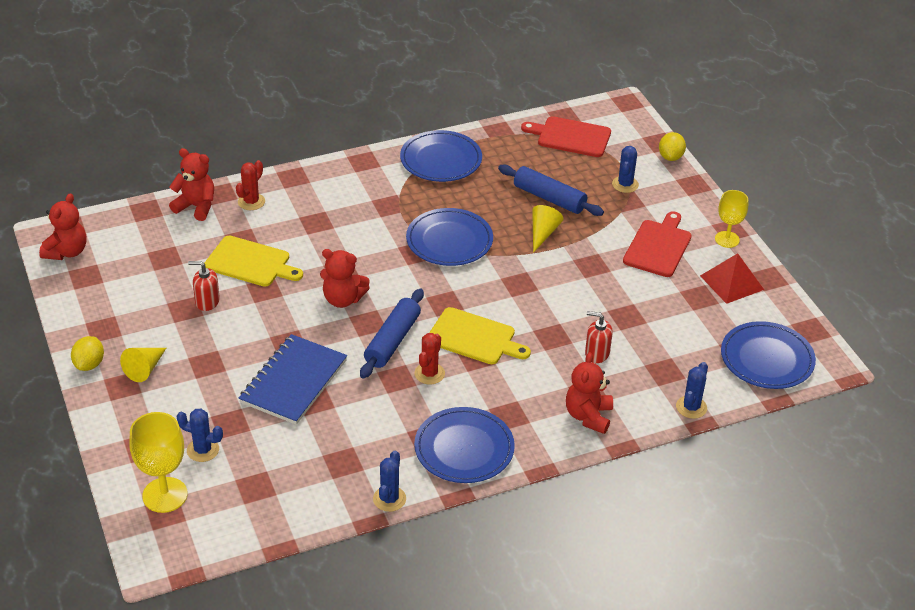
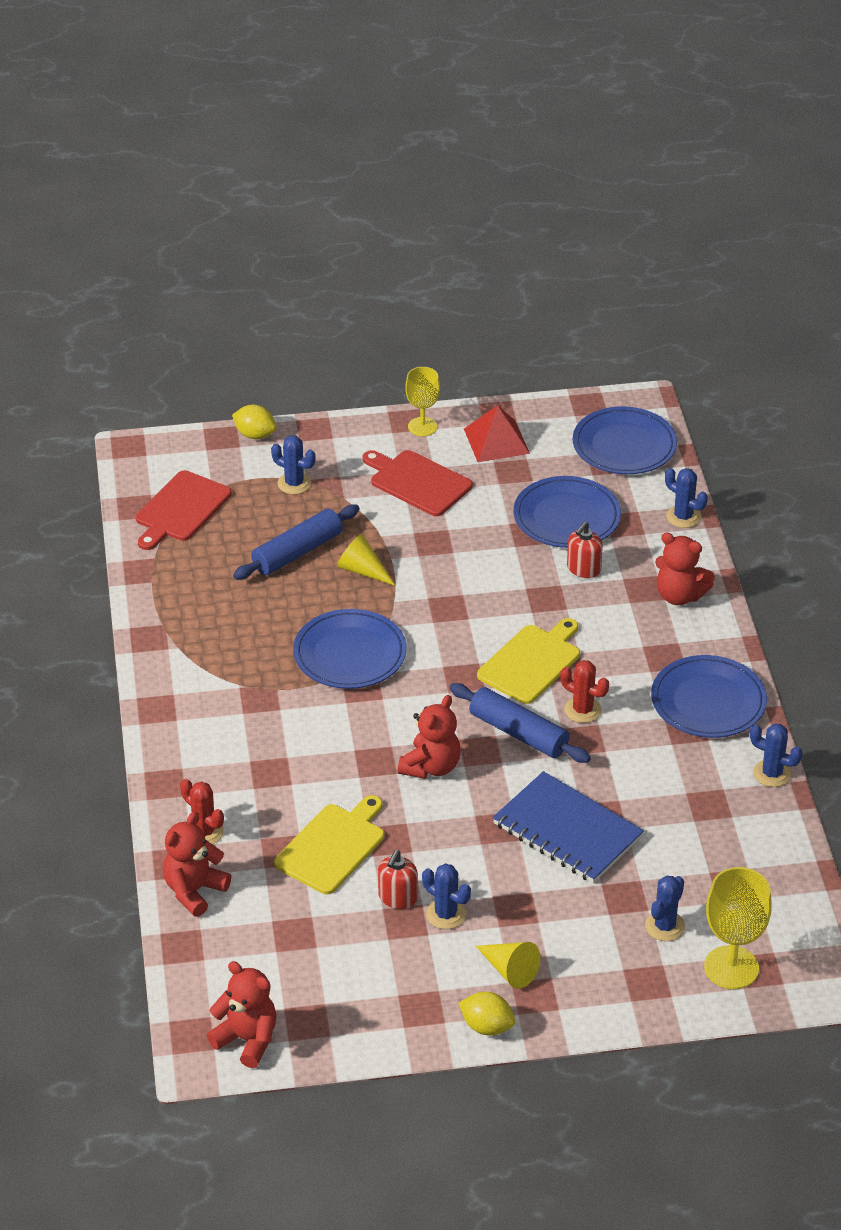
camera: 75 degrees left, 0 degrees up
(195, 328) = (446, 914): none -> blue cactus
(441, 160) = (183, 634): blue plate -> blue plate (566, 517)

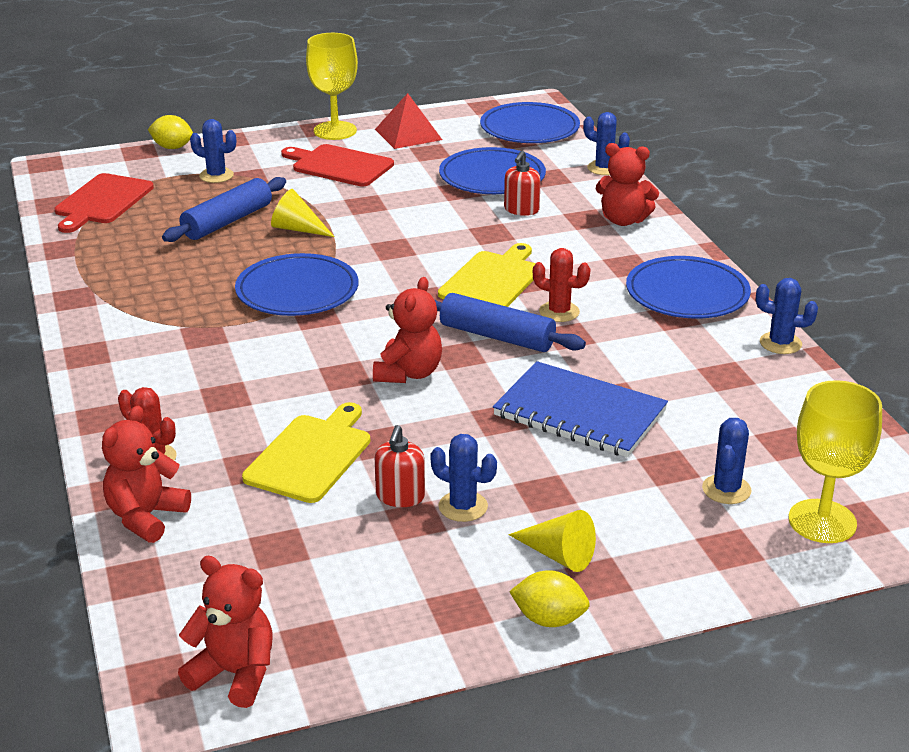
camera: 10 degrees left, 10 degrees down
(422, 426) = (335, 131): yellow goblet -> yellow goblet, size x1.51

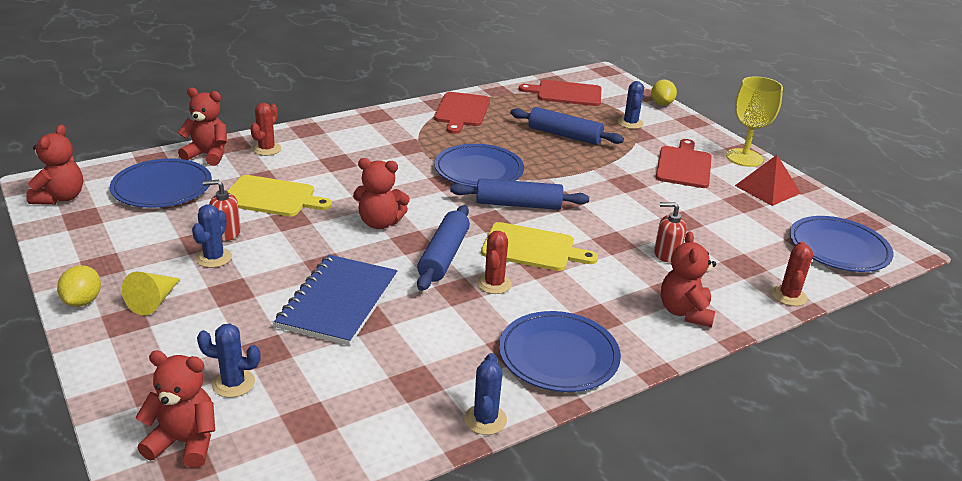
camera: 75 degrees right, 0 degrees up
(112, 283) = (461, 111): none -> red cutting board
(297, 229) = (569, 161): yellow cone -> none
(393, 276) = (518, 204): none -> blue rolling pin
(492, 177) = (719, 235): blue plate -> blue plate (162, 188)
(604, 168) = (789, 296): blue cactus -> red cactus
(822, 521) = (184, 442): yellow goblet -> red teddy bear

